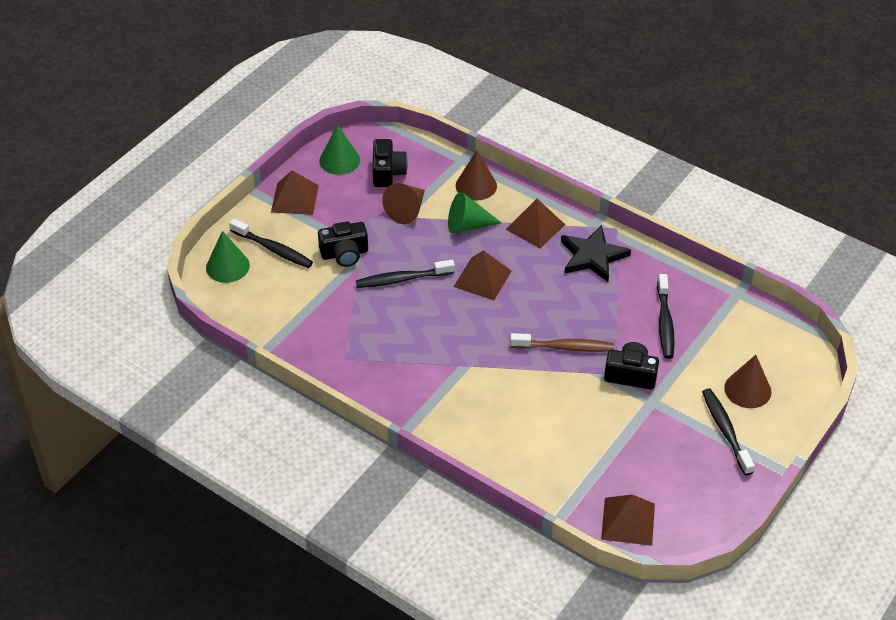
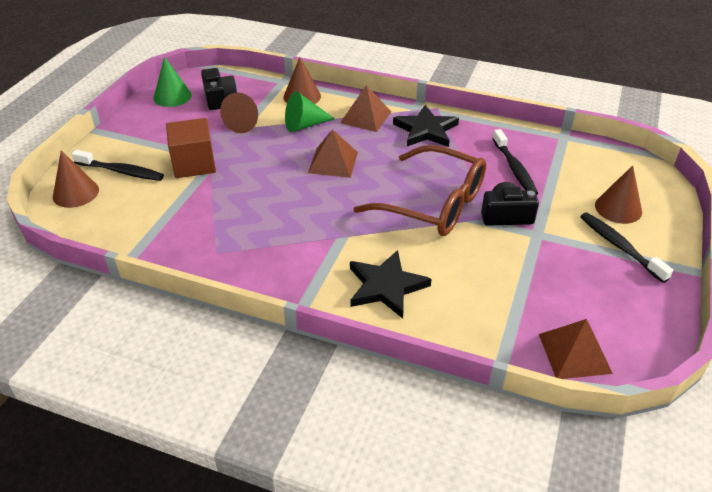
camera: 15 degrees left, 5 degrees down
(227, 266) = (76, 193): green cone -> brown cone
(294, 198) = (135, 129): brown pyramid -> none
(344, 254) = (194, 164): black camera -> brown cube
(402, 279) = (256, 175): black toothbrush -> none
(487, 424) = (386, 286): none -> black star
(565, 347) = (433, 204): brown toothbrush -> brown glasses

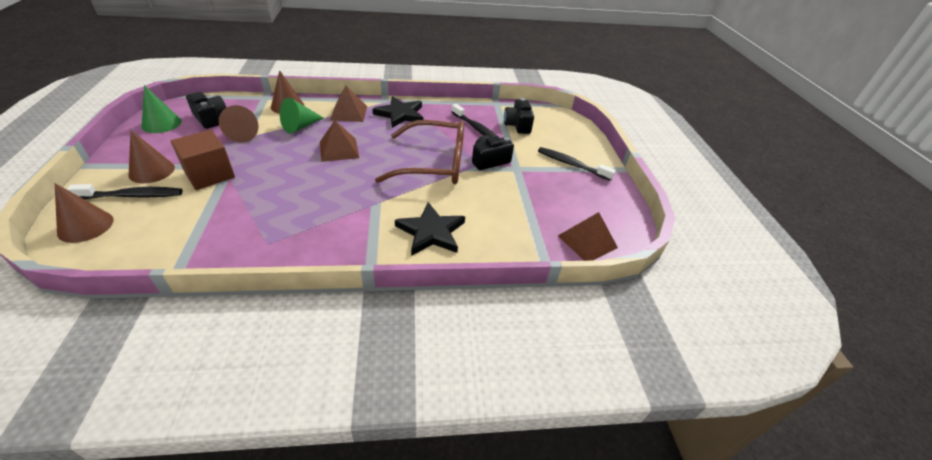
camera: 30 degrees left, 0 degrees up
(575, 174) = (517, 125): none -> black camera
(618, 208) = (556, 141): brown cone -> brown cone (152, 171)

